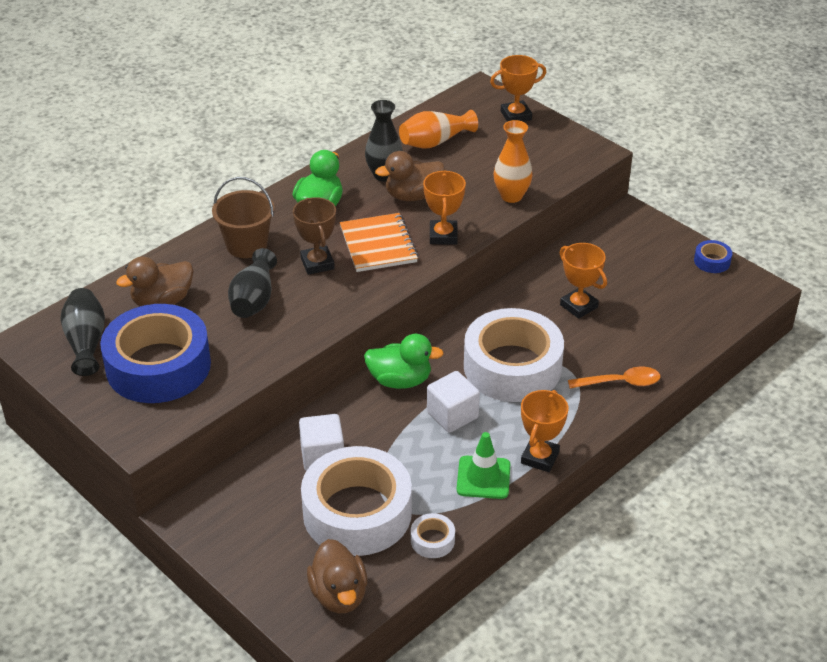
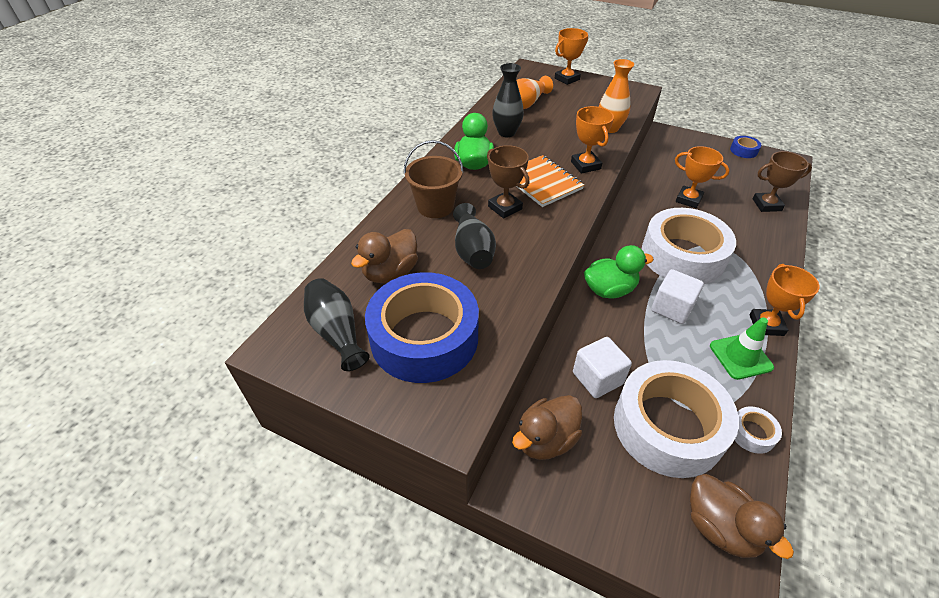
camera: 20 degrees left, 5 degrees up
(413, 196) = (539, 142): brown duck -> brown duck (545, 440)
(620, 382) = (766, 247): orange spoon -> none
(672, 335) = (766, 205): none -> brown trophy

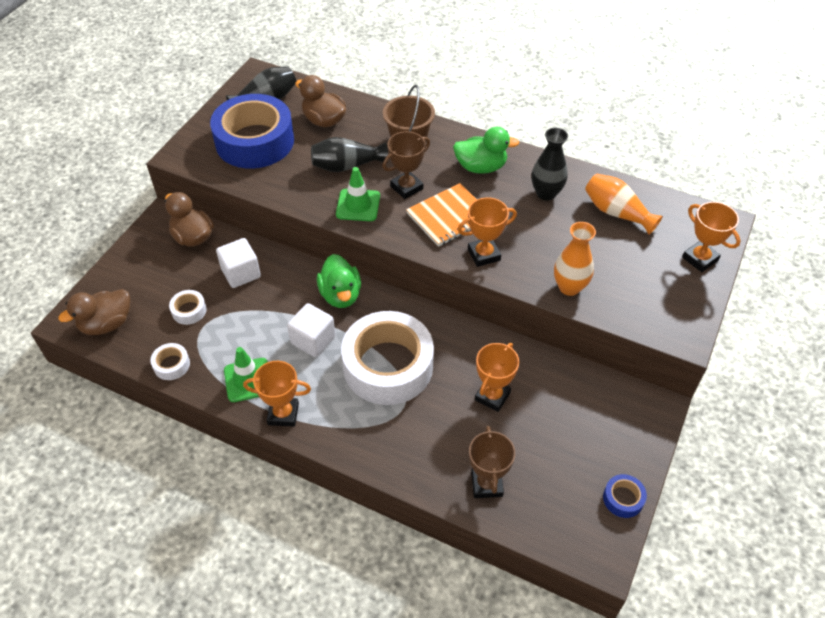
camera: 90 degrees right, 5 degrees up
(534, 240) = (358, 205): none -> green traffic cone
(668, 426) = (189, 310): white tape -> white tape, size x0.40

